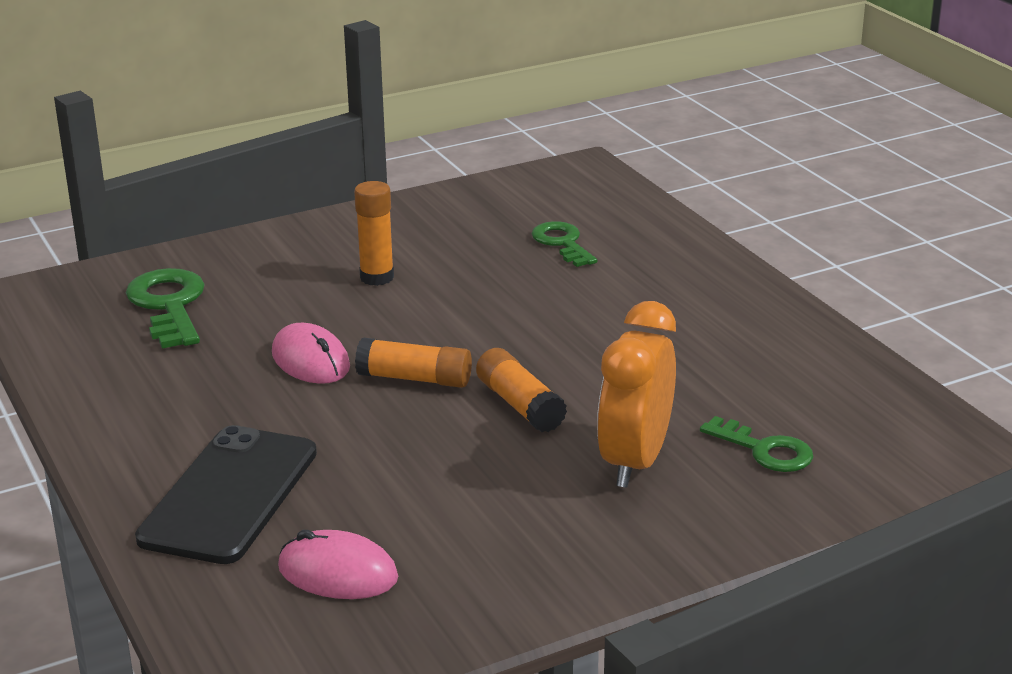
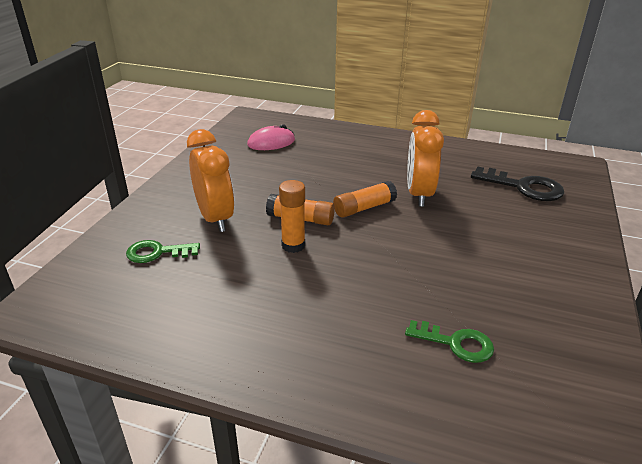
camera: 135 degrees right, 5 degrees up
(169, 305) = (523, 187): green key -> black key
(229, 495) = (344, 145): black phone -> none
(310, 360) = (419, 194): pink mouse -> orange clock
(377, 277) = (488, 249): orange glue stick -> orange glue stick (293, 245)

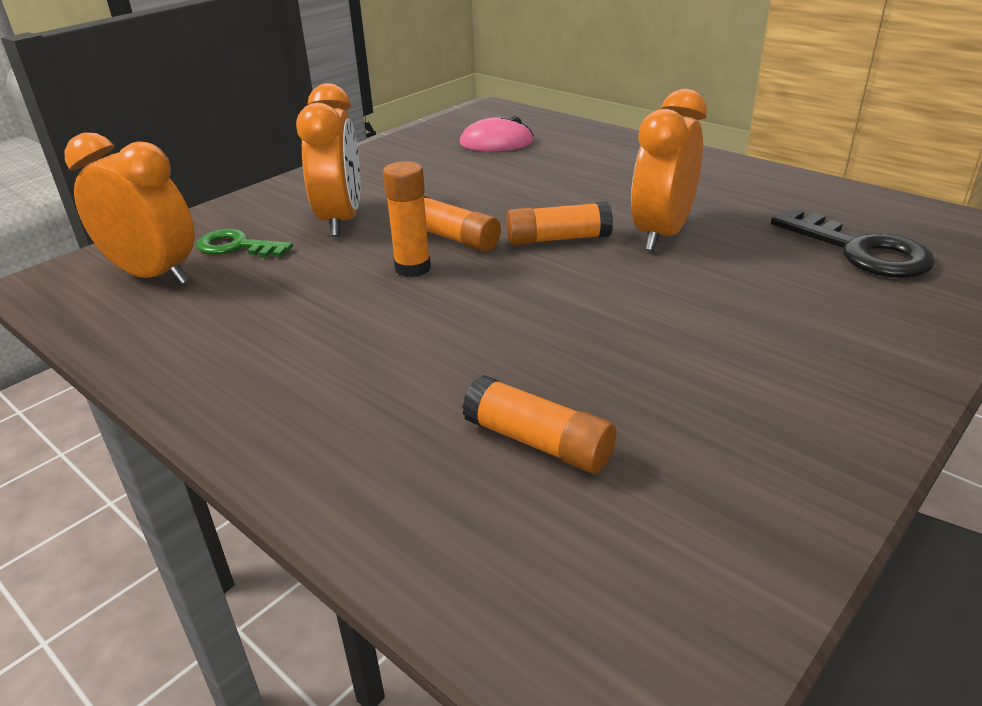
camera: 25 degrees right, 0 degrees up
(114, 288) = (154, 275): none -> orange clock
(456, 343) = (538, 442): green key -> orange glue stick

